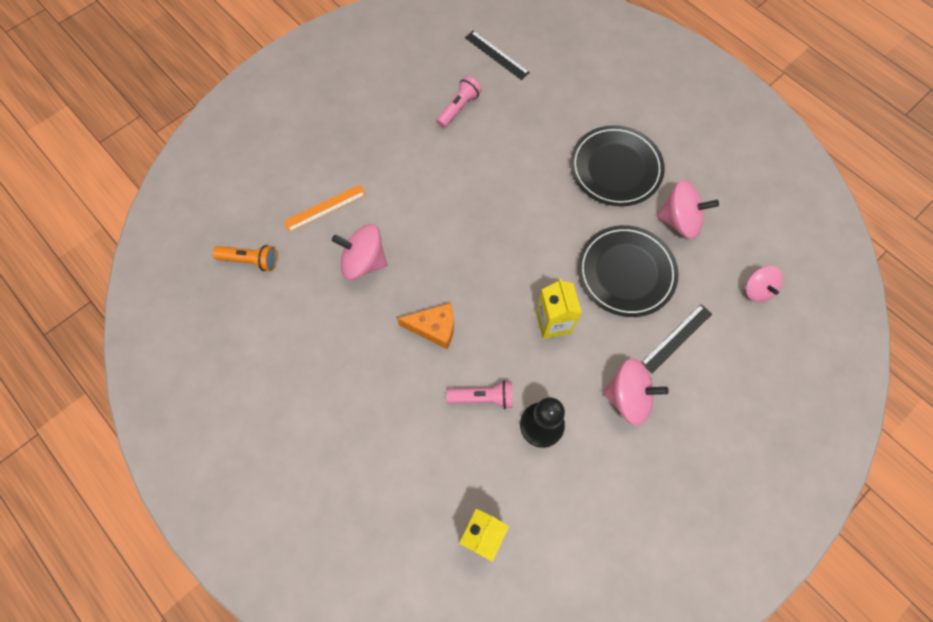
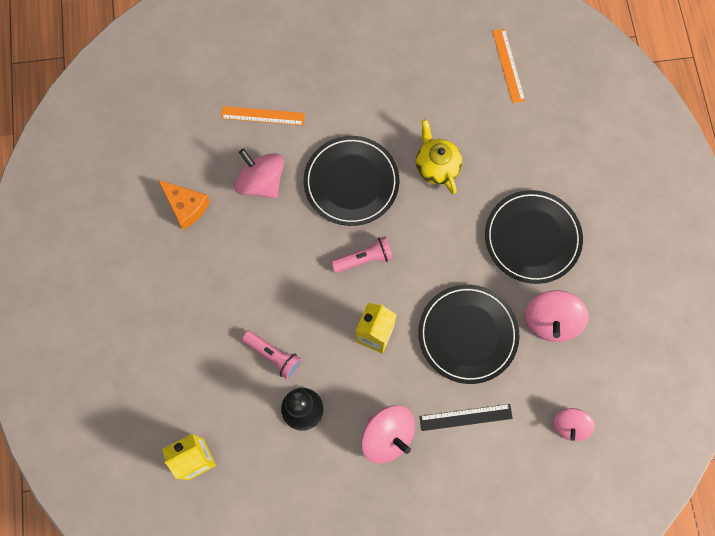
camera: 35 degrees right, 5 degrees up
(250, 260) = (175, 123): orange flashlight -> none
(434, 328) = (277, 274): orange cheese -> orange cheese (186, 206)
(440, 215) = (351, 182): none -> black plate
(459, 108) = (437, 95): pink flashlight -> pink flashlight (364, 258)
(496, 55) = (508, 65): black ruler -> orange ruler
(500, 161) = (436, 167): none -> yellow teapot
(679, 220) = (551, 321): pink spinning top -> pink spinning top turned 60 degrees clockwise

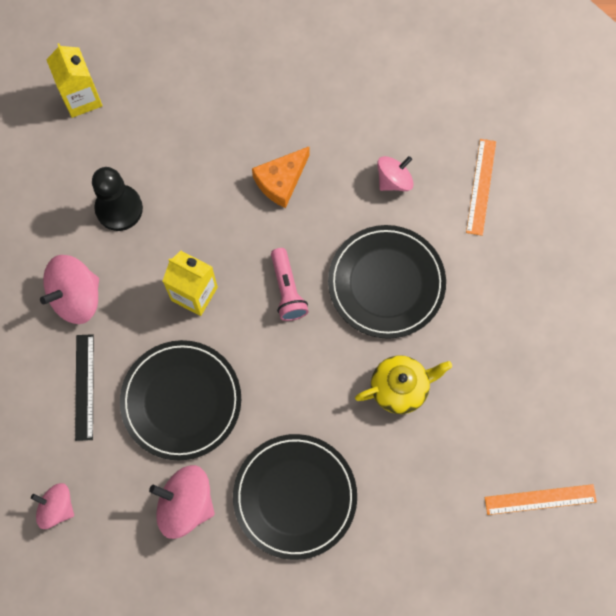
camera: 95 degrees right, 0 degrees up
(186, 206) = (369, 97): orange cheese -> orange cheese (281, 181)
(261, 182) = (394, 180): pink spinning top -> pink spinning top, size x0.65
(273, 356) = (182, 182): pink flashlight -> none

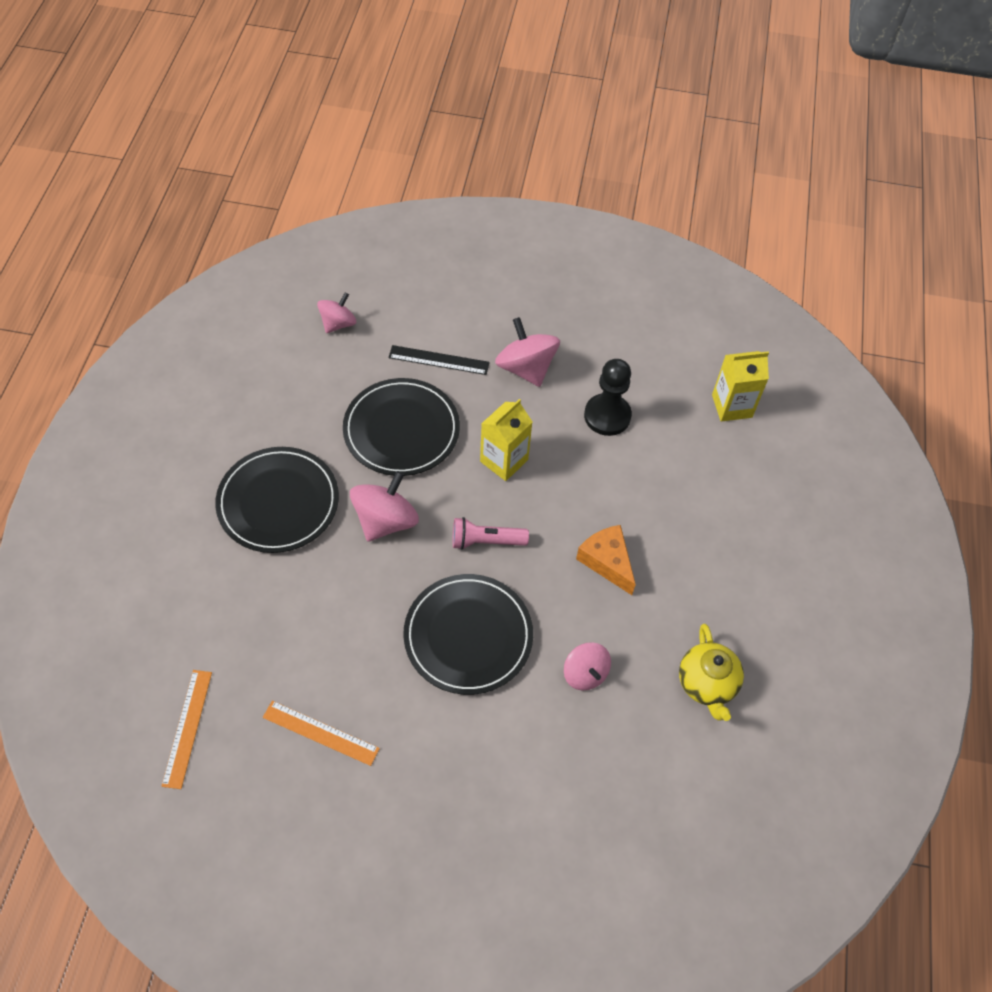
camera: 100 degrees right, 15 degrees down
(186, 504) = (305, 415): pink spinning top -> pink spinning top (385, 521)
(400, 388) = (351, 621): yellow teapot -> yellow teapot (707, 684)
(481, 186) = (557, 767): orange ruler -> orange ruler (320, 733)

